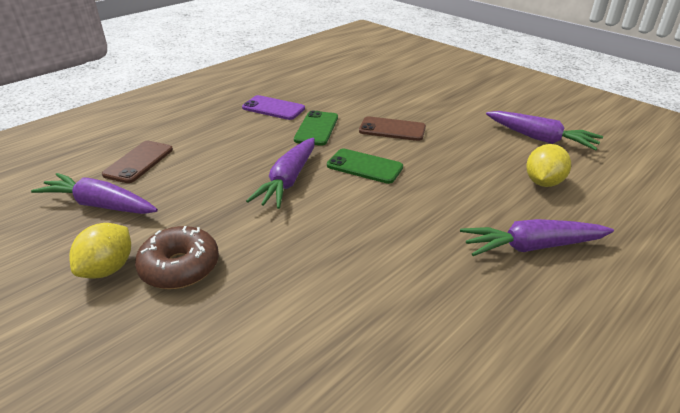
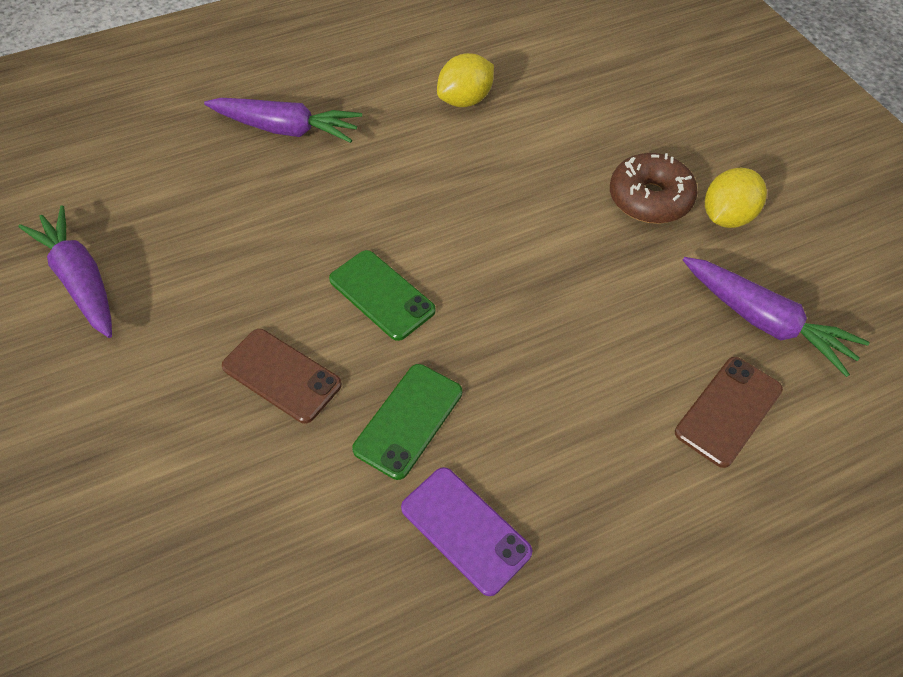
camera: 160 degrees left, 20 degrees up
(288, 181) = (501, 297): purple carrot -> none
(543, 182) = (179, 200): yellow lemon -> yellow lemon (465, 100)

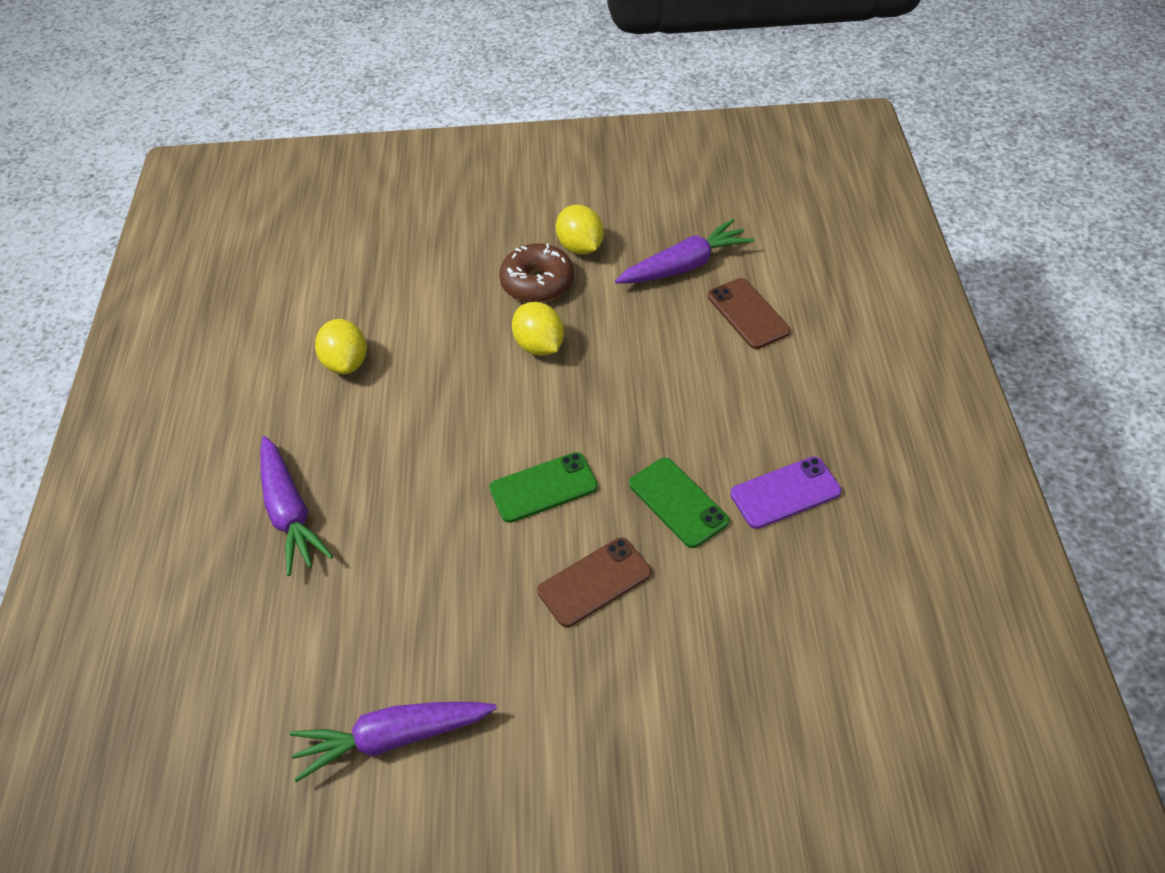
camera: 65 degrees left, 5 degrees down
(286, 129) = (290, 513): purple carrot -> purple carrot turned 120 degrees clockwise
(563, 230) = (539, 346): none -> yellow lemon

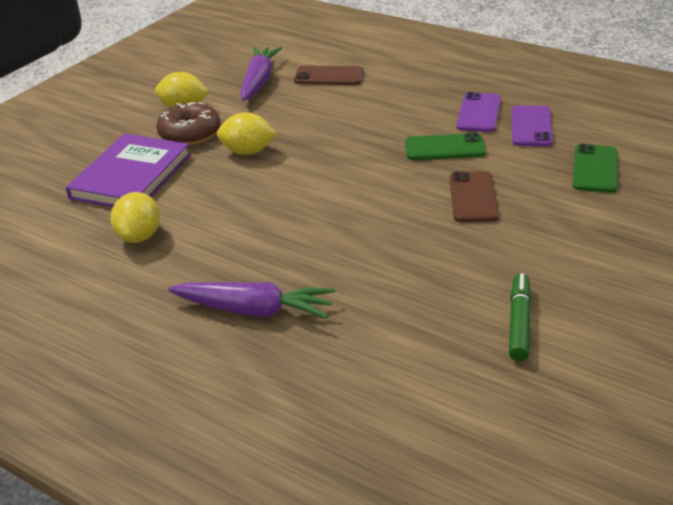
camera: 55 degrees left, 15 degrees down
(346, 363) = (139, 236): yellow lemon -> yellow lemon turned 75 degrees clockwise
(392, 738) = (519, 323): purple carrot -> green marker
(434, 292) = (131, 176): none -> purple book
(543, 488) = (373, 191): green phone -> green phone (595, 169)
(796, 561) = (531, 127): none -> purple phone

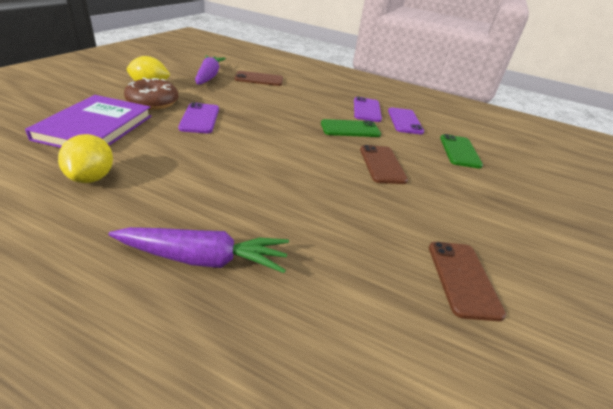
camera: 15 degrees left, 0 degrees up
(248, 152) = (200, 118): yellow lemon -> purple phone
(519, 323) = (463, 279): green marker -> brown phone

